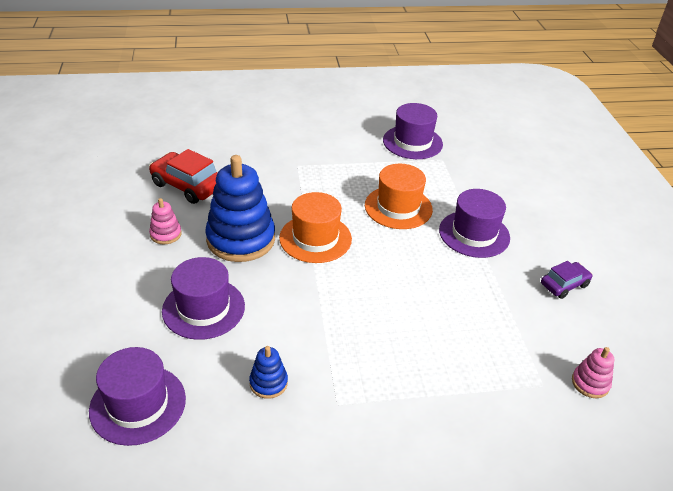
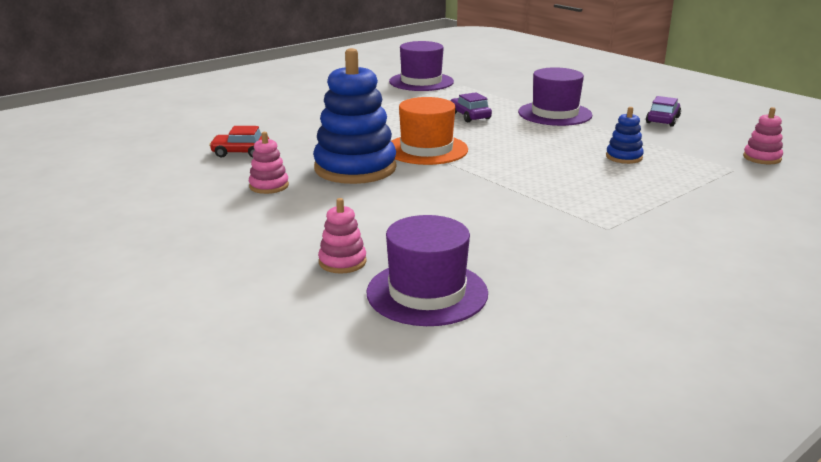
camera: 30 degrees left, 15 degrees down
(124, 343) = (342, 262): none -> pink stacking toy
(187, 185) = (240, 152): red car -> red car, size x0.60
(203, 308) = (390, 216): purple hat -> none
(268, 383) = (529, 237): blue stacking toy -> blue stacking toy (624, 157)
(398, 207) = (469, 116): orange hat -> purple car

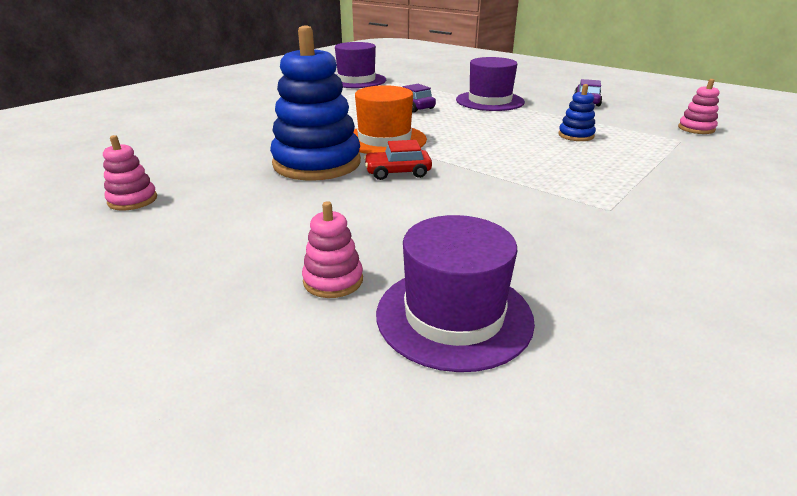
camera: 10 degrees left, 5 degrees up
(240, 152) = (188, 155): red car -> red car (397, 172)
(269, 186) = (224, 189): pink stacking toy -> pink stacking toy (132, 200)

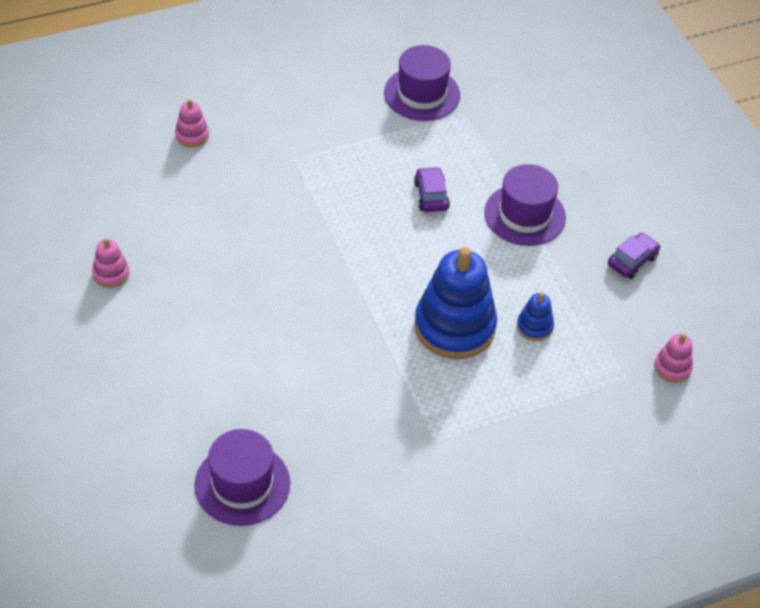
camera: 25 degrees right, 20 degrees up
(317, 163) = (267, 276): blue stacking toy -> blue stacking toy (454, 327)
(333, 280) = (196, 424): pink stacking toy -> pink stacking toy (192, 135)
(384, 140) = (350, 257): orange hat -> none
(397, 172) = (321, 319): red car -> none

